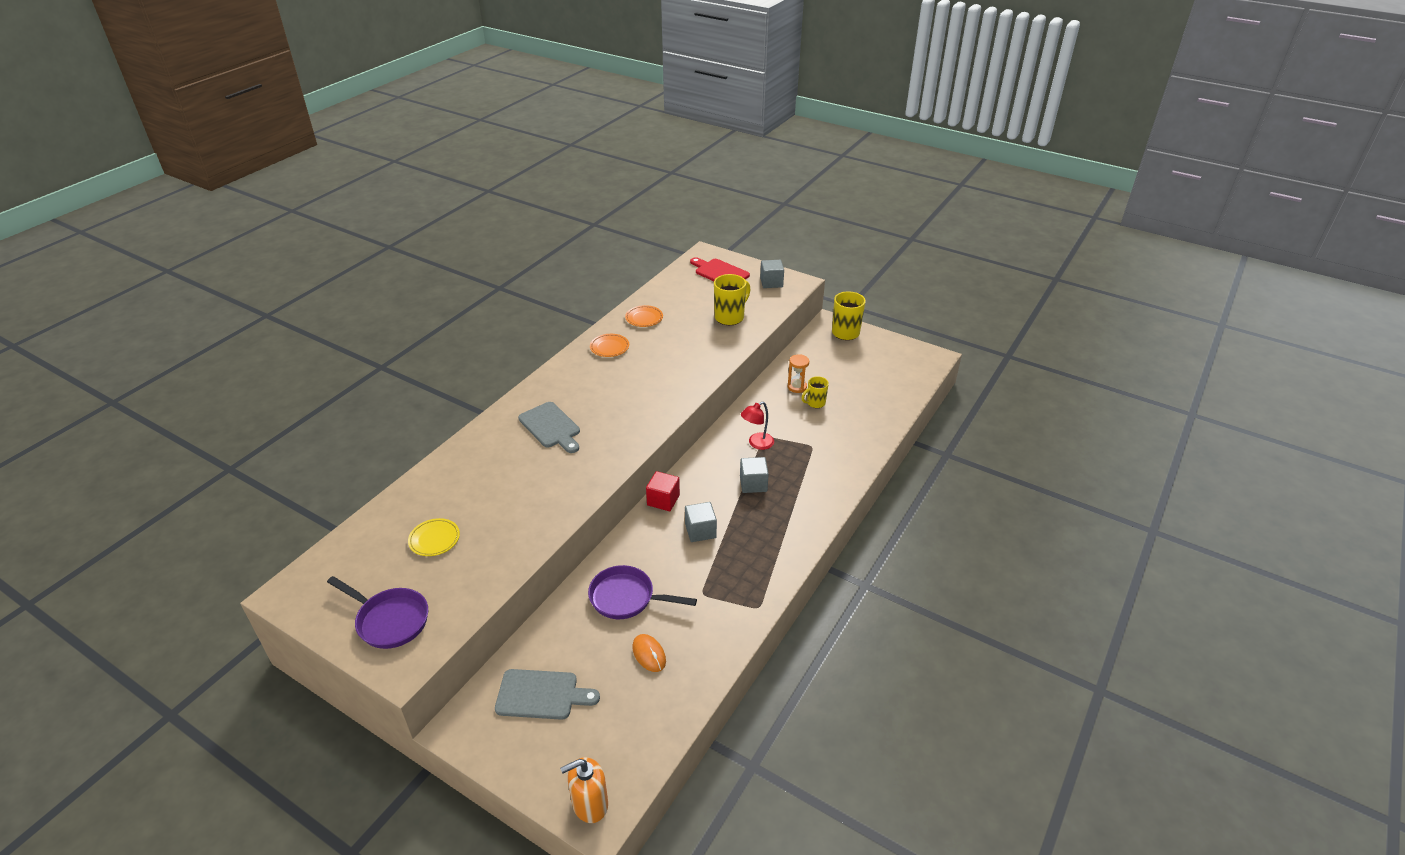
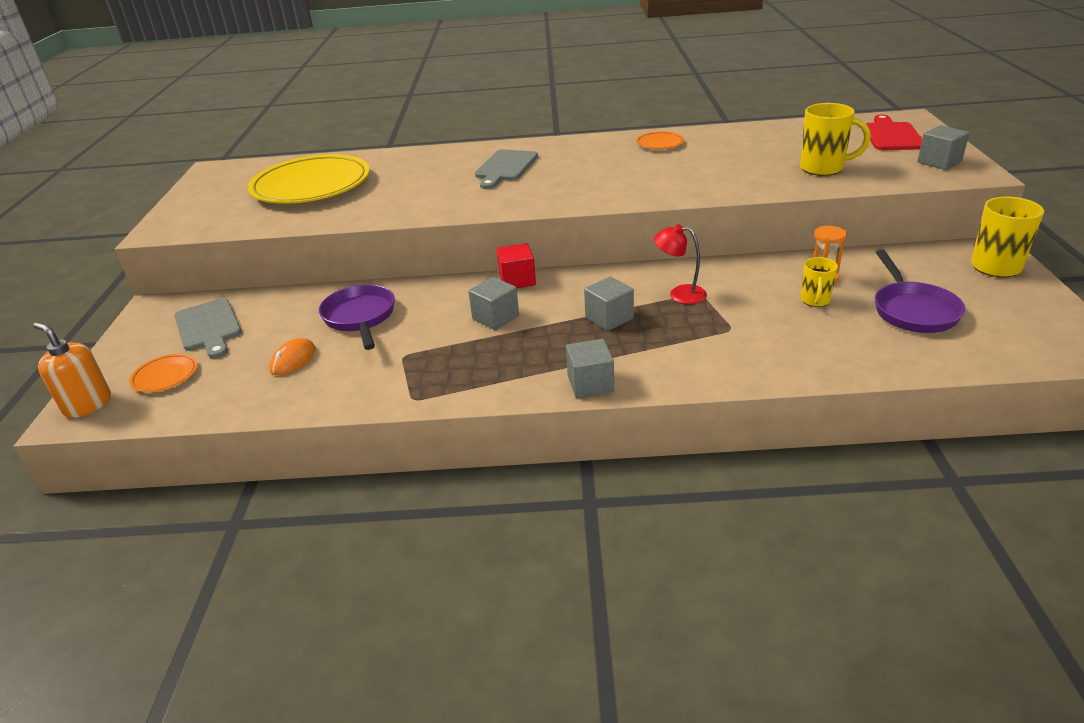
camera: 60 degrees right, 5 degrees down
(389, 620) = (207, 208): purple pan -> purple pan (913, 310)
(434, 539) = (311, 186): yellow plate -> yellow plate, size x2.39
(644, 318) = (734, 138): orange plate -> orange plate (165, 376)
(813, 524) = (590, 384): none -> grey cube
(815, 403) = (815, 300): yellow mug -> yellow mug turned 105 degrees counterclockwise

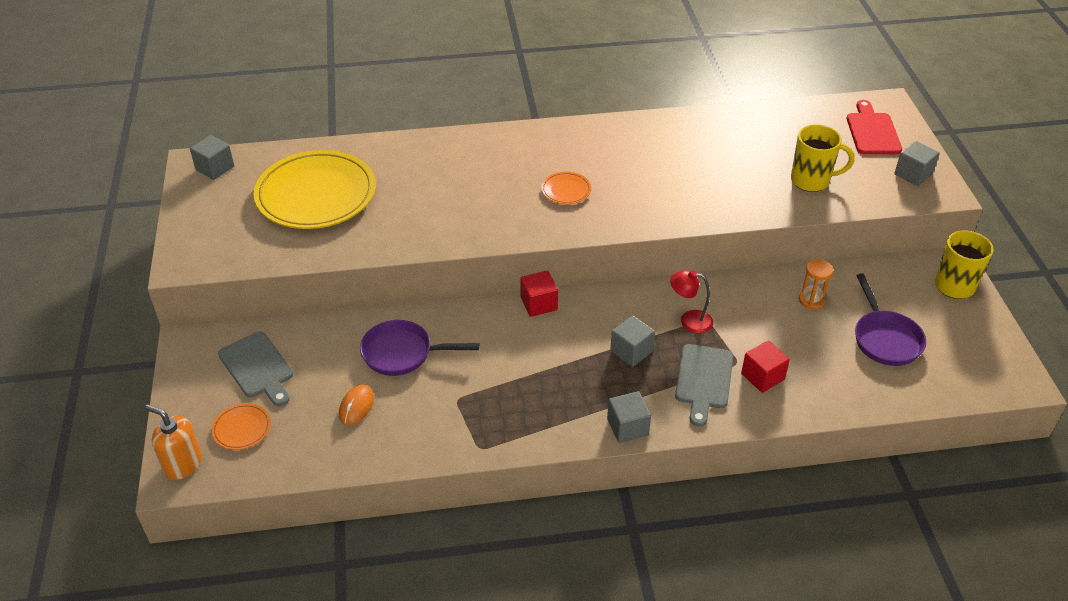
camera: 10 degrees left, 10 degrees up
(360, 317) = (402, 353): purple pan -> purple pan turned 60 degrees counterclockwise
(495, 317) = (529, 352): grey cube -> grey cube (215, 168)
(505, 168) = (509, 170): grey cutting board -> grey cutting board (703, 380)
(660, 143) = (656, 136): orange plate -> orange plate (566, 190)
(760, 341) = (762, 376): none -> red cube
(815, 300) = (805, 328): yellow mug -> none

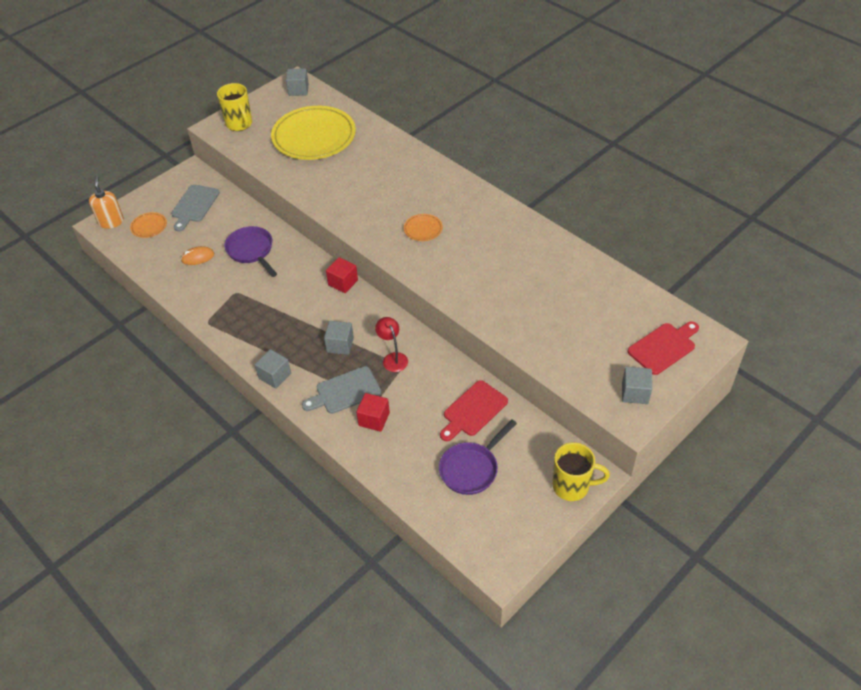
camera: 55 degrees right, 5 degrees up
(811, 181) = (563, 340): yellow mug -> yellow mug (239, 124)
(811, 300) = (473, 410): orange hourglass -> red cutting board

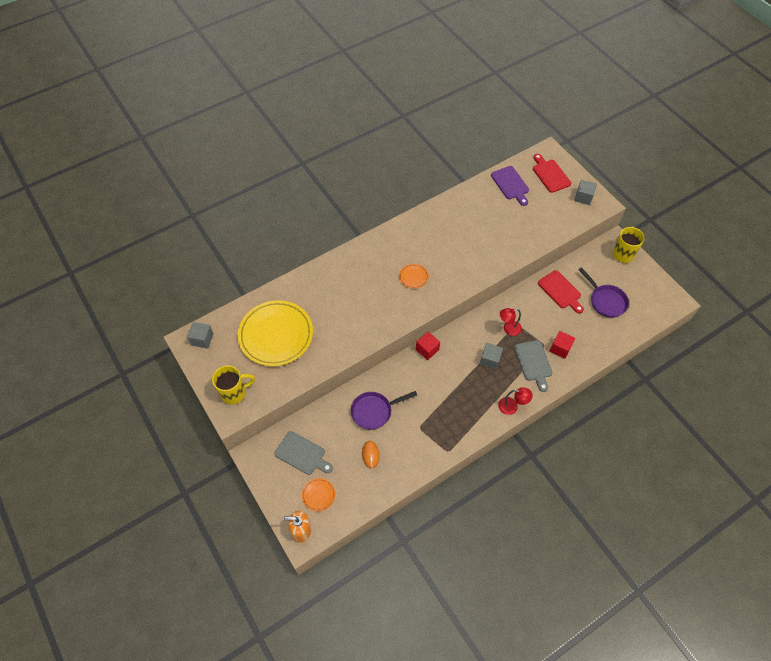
camera: 80 degrees left, 10 degrees up
(275, 376) = (512, 407): grey cube -> red lamp
(621, 303) = (510, 184): none -> purple cutting board

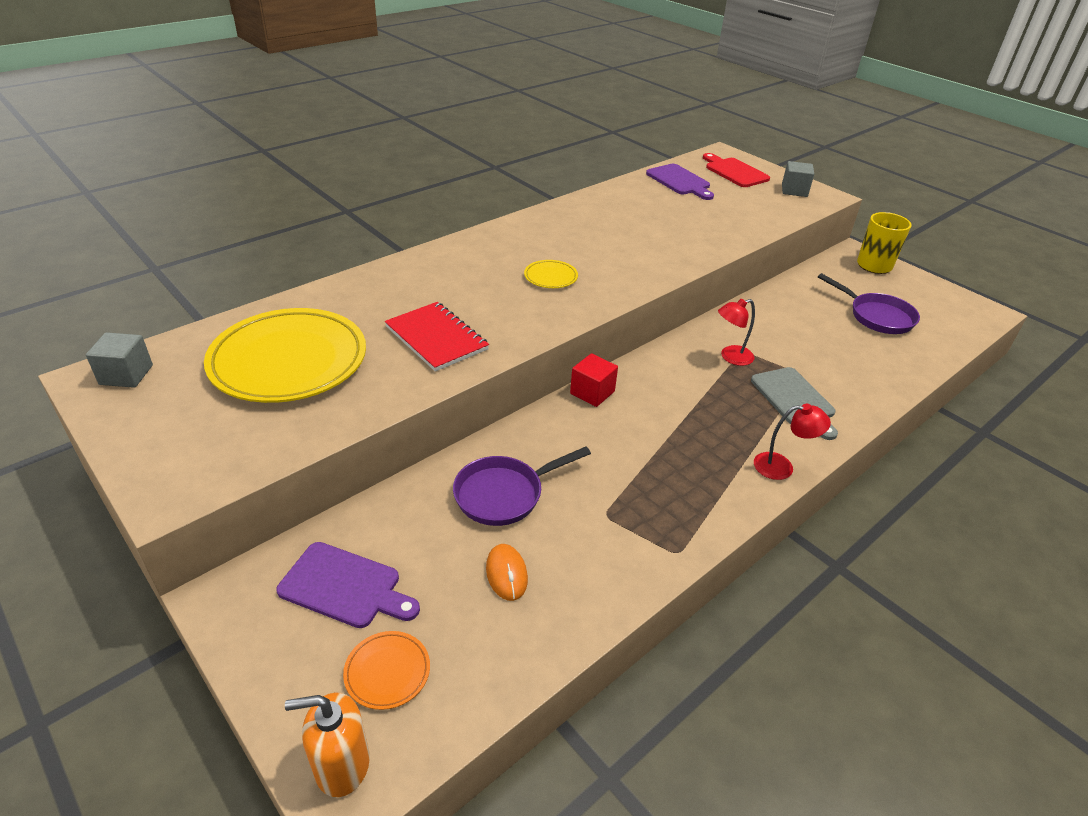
camera: 10 degrees left, 20 degrees down
(234, 393) = (184, 456): yellow mug -> none
(302, 454) = (345, 587): grey cutting board -> purple cutting board
(348, 323) = (436, 338): none -> red notebook
(413, 277) = (550, 277): orange plate -> yellow plate
(490, 360) = (713, 400): grey cube -> none
(560, 291) = (798, 308): red cutting board -> none
(560, 348) = (832, 378): red cube -> none

